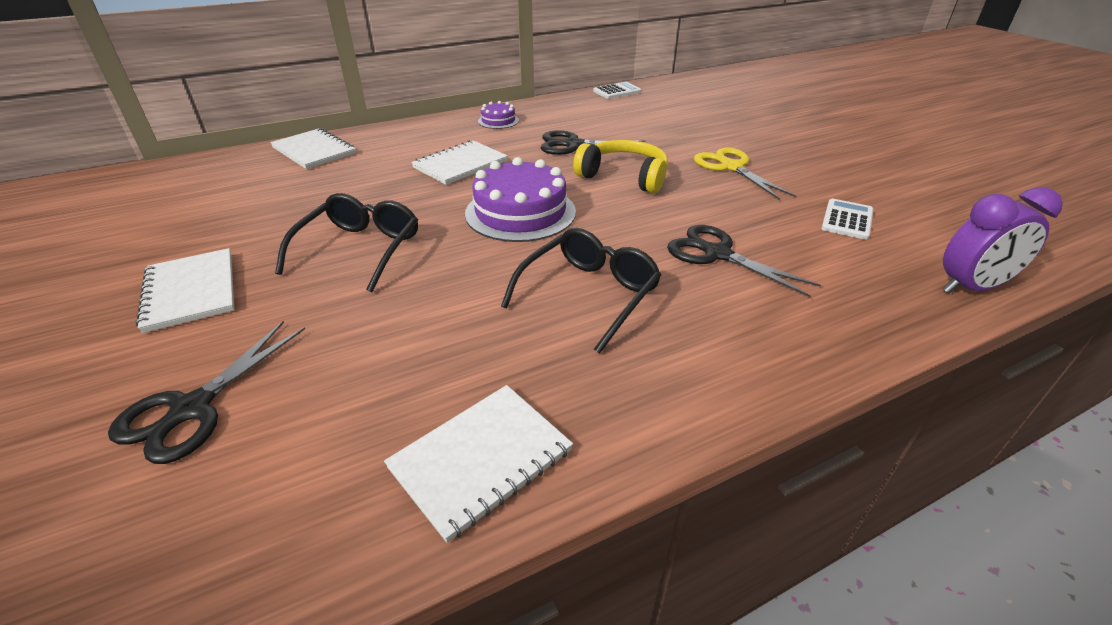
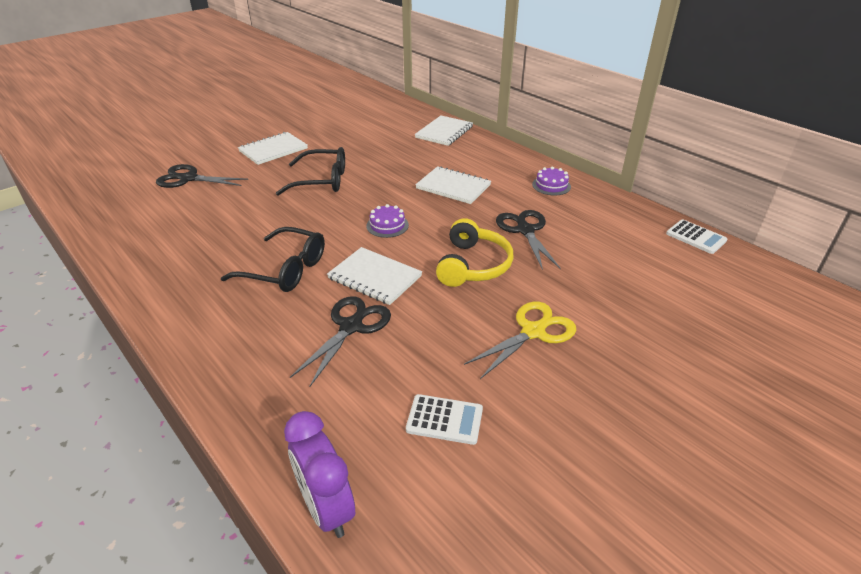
camera: 75 degrees right, 0 degrees up
(481, 460) = (146, 256): white notebook -> white notebook (374, 277)
(520, 212) = (387, 225): purple cake -> purple cake, size x0.50

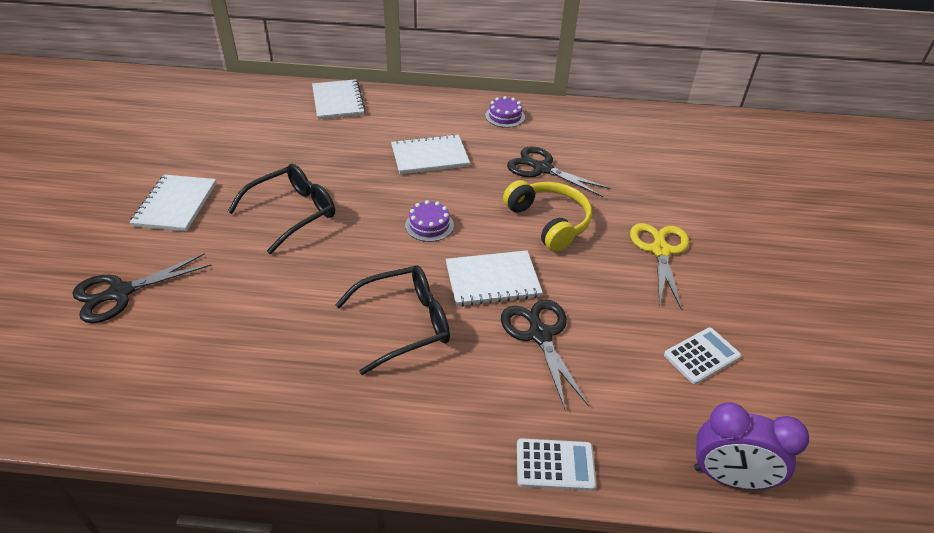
camera: 45 degrees left, 5 degrees up
(696, 237) = (652, 114): white calculator -> white calculator (555, 465)

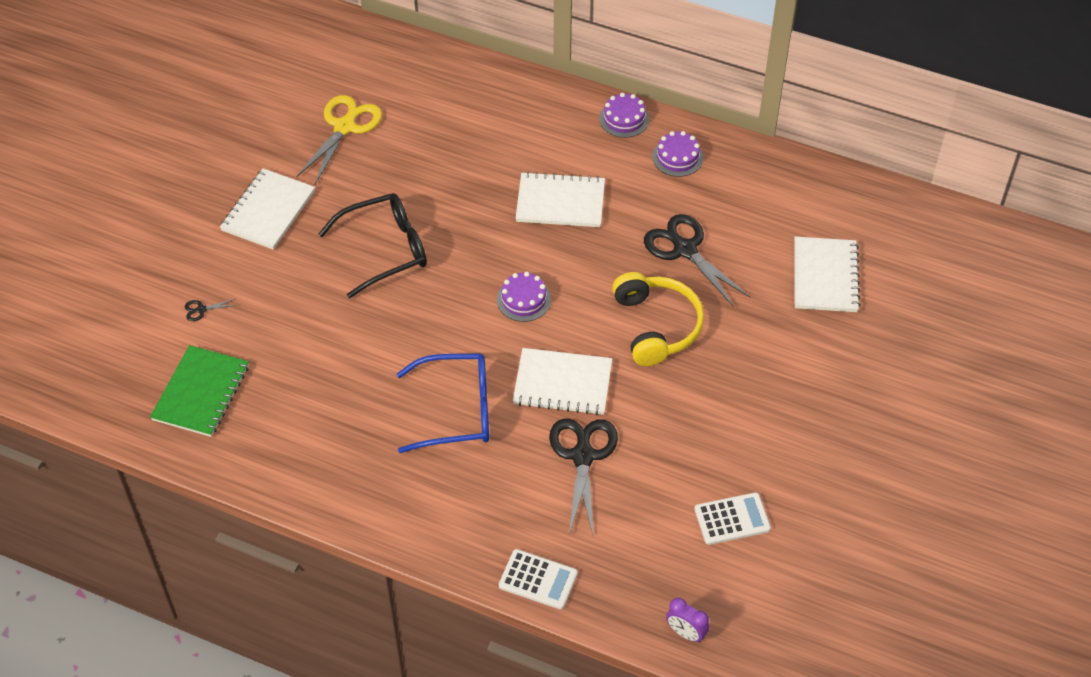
camera: 20 degrees right, 10 degrees up
(120, 293) = (201, 309): black scissors -> black scissors, size x0.40
(130, 368) = (201, 393): none -> green notebook
(338, 101) = (481, 89): white notebook -> white notebook (825, 276)
(406, 323) = (458, 410): black glasses -> blue glasses
(454, 101) = (624, 119): none -> purple cake
(660, 251) = (761, 392): yellow scissors -> yellow scissors (344, 127)
(729, 477) = (686, 633): purple clock -> purple clock, size x0.54

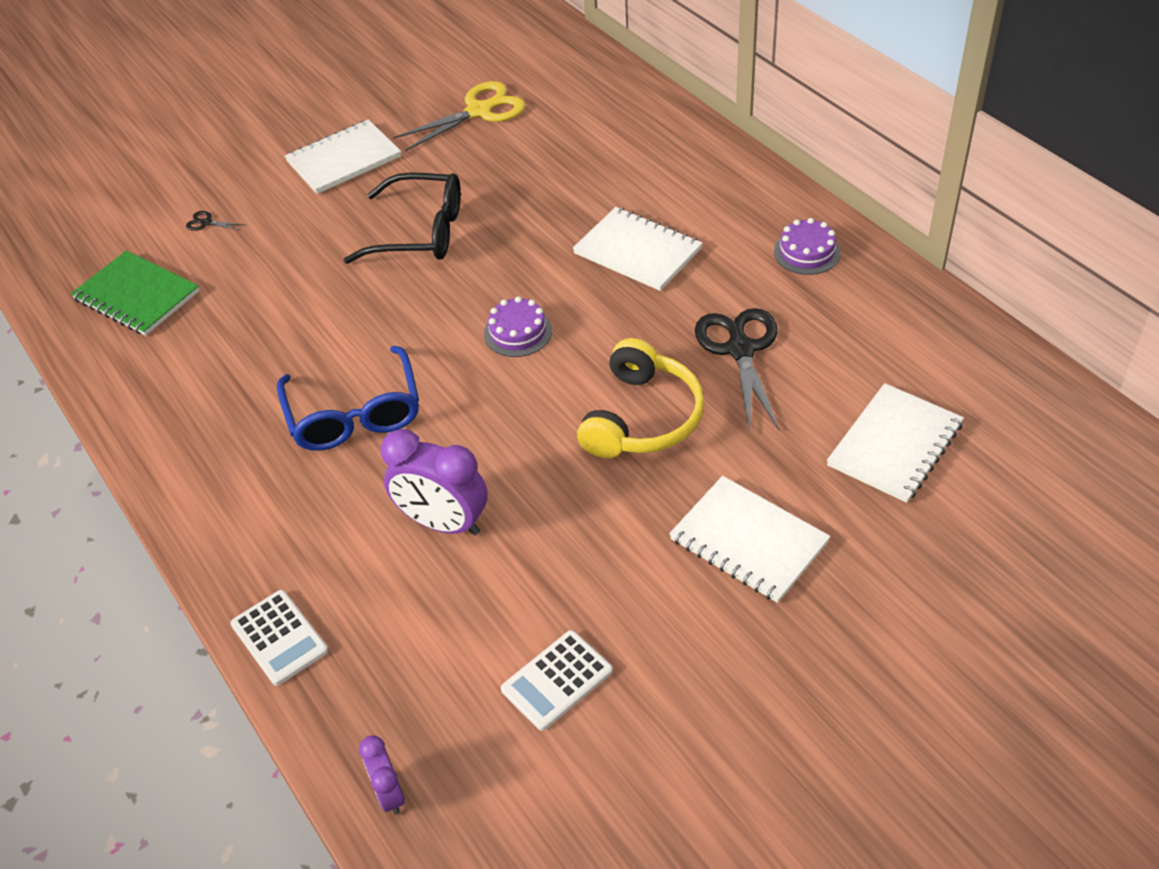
camera: 35 degrees right, 5 degrees down
(201, 393) = (136, 296): green notebook -> green notebook turned 75 degrees clockwise
(458, 410) = (355, 415): blue glasses -> blue glasses turned 45 degrees clockwise
(562, 383) = (487, 435): white notebook -> white notebook (748, 541)
(583, 456) = (443, 523): black scissors -> purple clock
(624, 119) = (774, 195): purple cake -> none
(732, 519) = (557, 680): white calculator -> white calculator turned 120 degrees clockwise

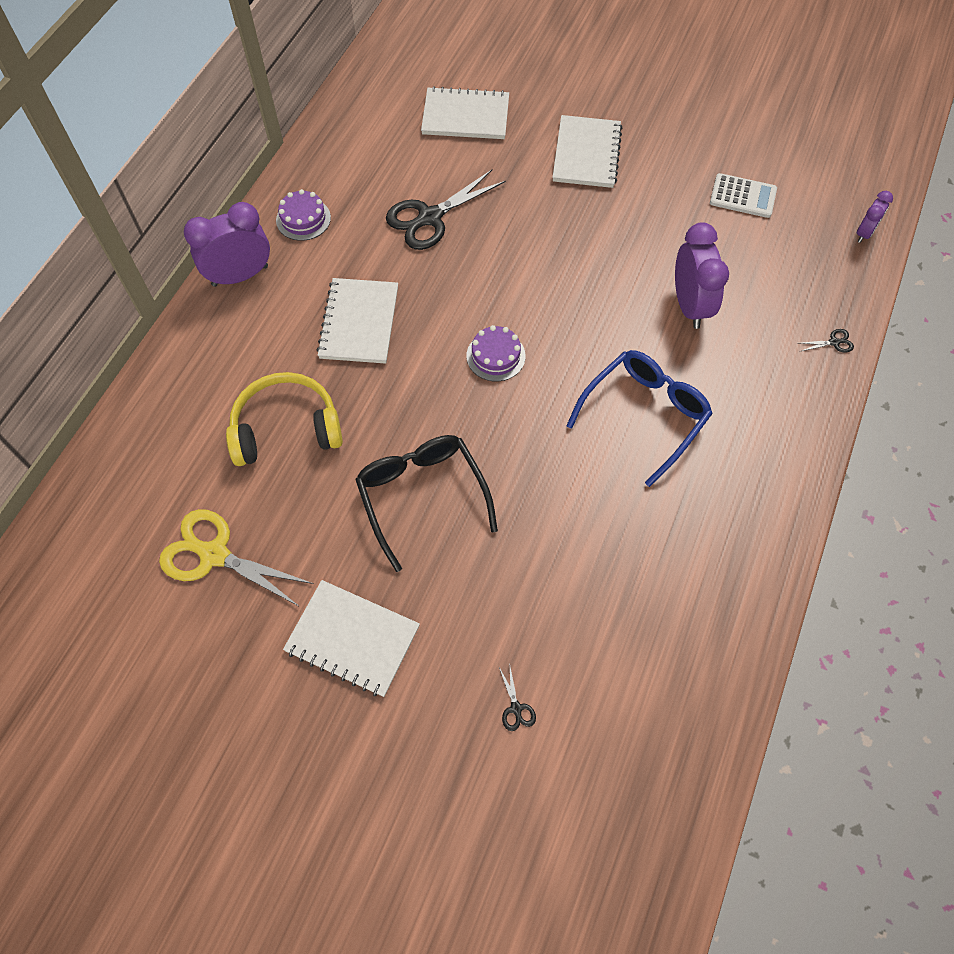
camera: 125 degrees left, 15 degrees up
(136, 296) = (645, 693): green notebook -> none
(279, 638) = (834, 342): white calculator -> black scissors
(642, 418) = (528, 243): yellow headphones -> yellow headphones (286, 428)
(758, 190) = (240, 276): none -> purple clock

